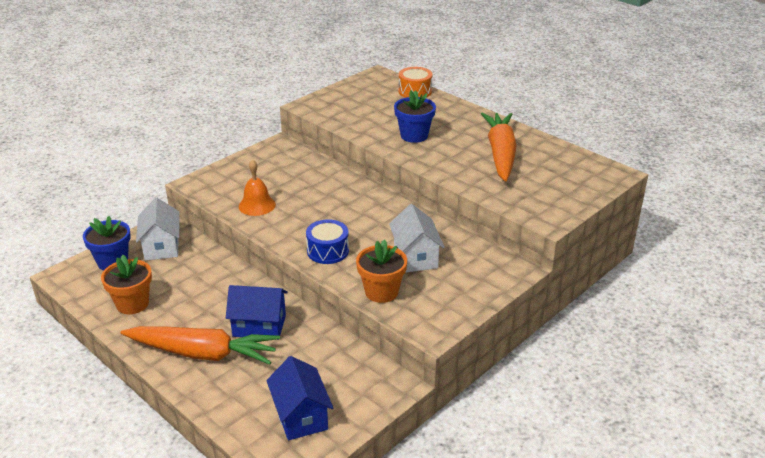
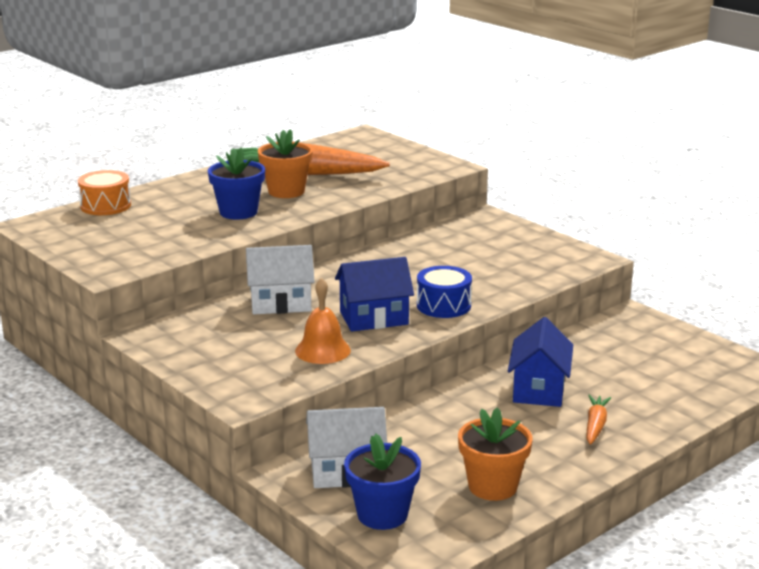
camera: 85 degrees left, 10 degrees down
(203, 353) = (595, 425): orange carrot -> orange carrot, size x0.44
(301, 416) = (689, 364): blue house -> blue house (374, 318)
(381, 292) = (526, 279): orange flower pot -> orange flower pot (286, 191)
(415, 257) = (460, 260): white house -> white house (281, 303)

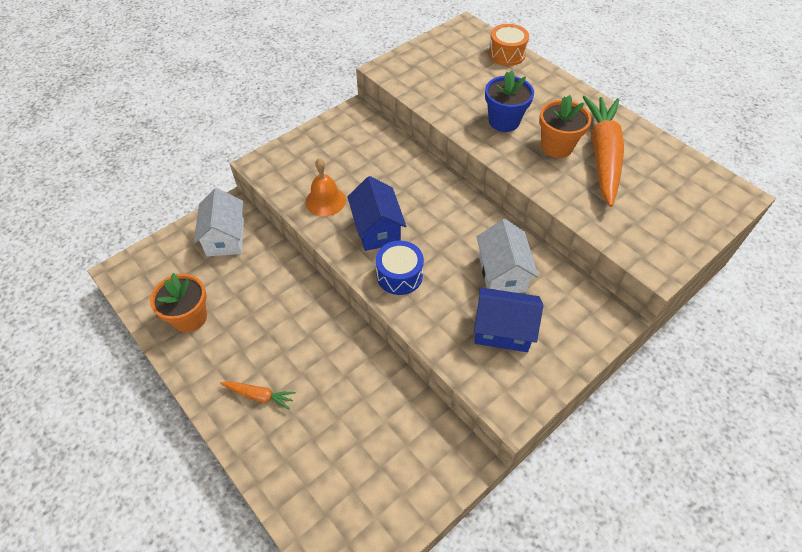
camera: 90 degrees right, 30 degrees up
(281, 303) = (403, 175): white house -> white house (502, 273)
(382, 514) = (173, 256): blue flower pot -> none
(539, 389) = (321, 360): blue house -> blue house (502, 330)

